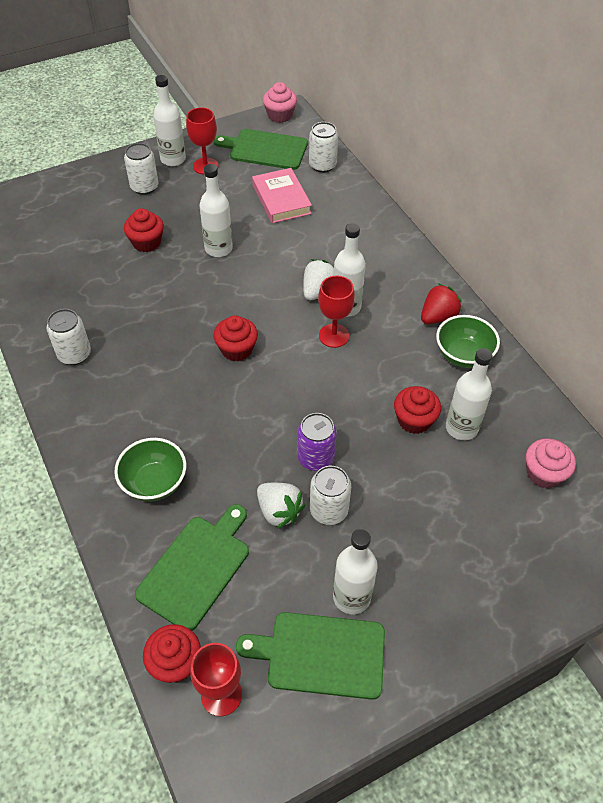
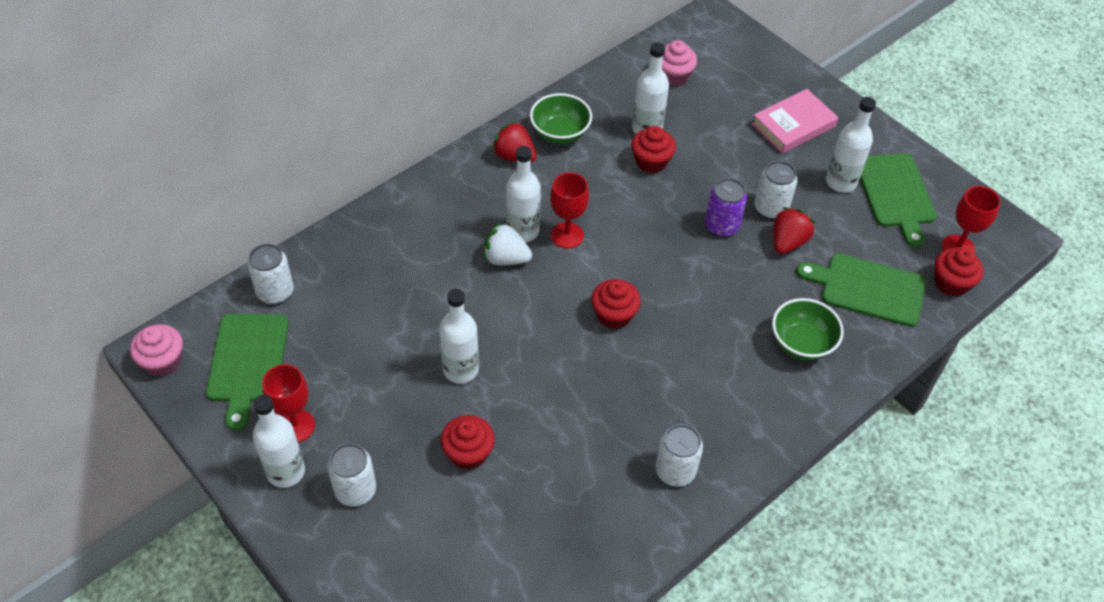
camera: 105 degrees left, 0 degrees up
(279, 511) = (787, 242): white strawberry -> red strawberry
(281, 199) = (353, 323): pink book -> pink book (793, 125)

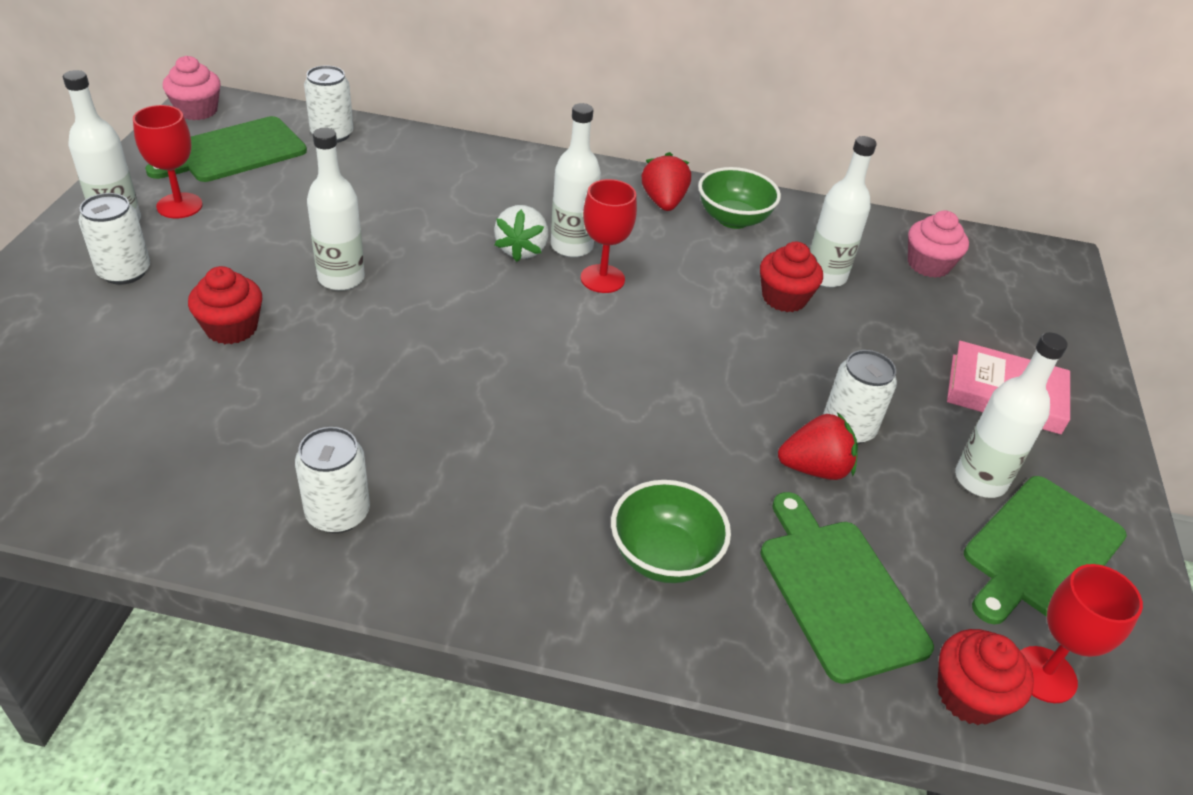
camera: 50 degrees right, 10 degrees down
(506, 258) = (522, 250): white strawberry -> white strawberry turned 150 degrees counterclockwise
(614, 315) = (529, 360): red cupcake -> none
(721, 226) = (765, 395): purple can -> none

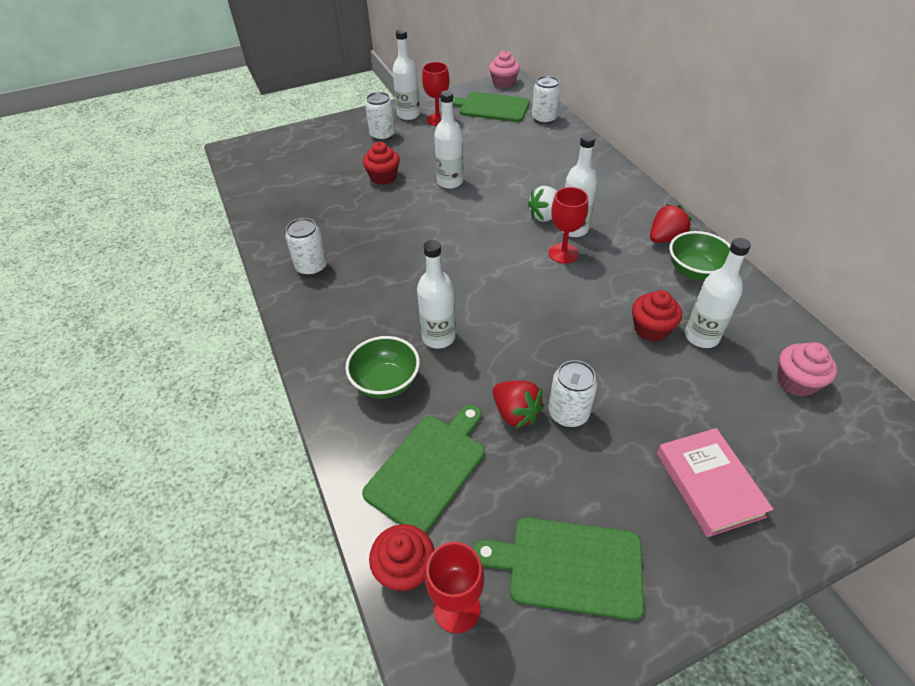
camera: 60 degrees right, 5 degrees up
(980, 480) = (599, 503): white bottle -> white bottle (438, 337)

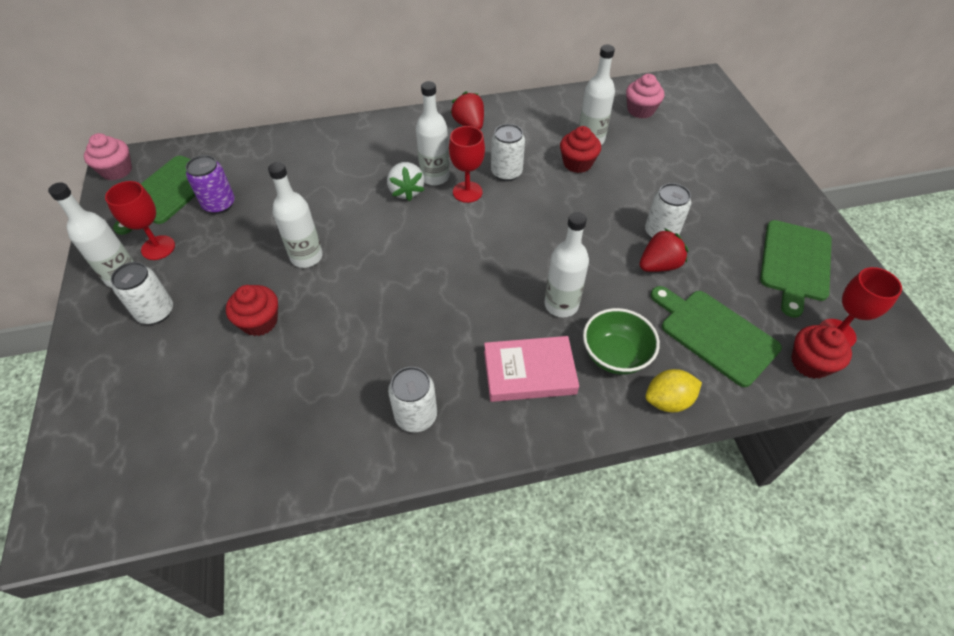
camera: 80 degrees left, 5 degrees up
(339, 427) = (668, 400): none -> yellow lemon
(488, 131) = (219, 204): none -> purple can
(544, 119) = (226, 154): white can -> white can (506, 172)
(694, 271) = (516, 121): green bowl -> none
(709, 484) = (726, 177): pink book -> pink book (529, 372)

